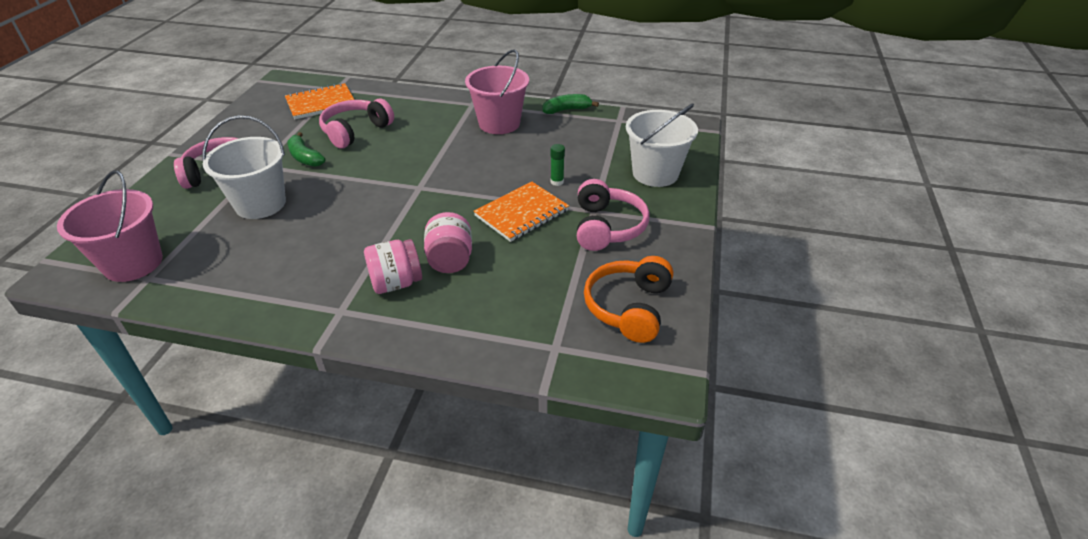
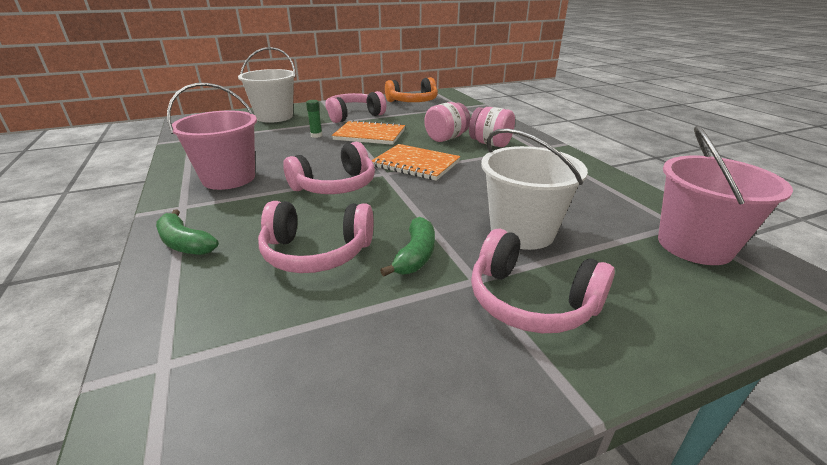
camera: 125 degrees left, 10 degrees down
(321, 103) = (245, 342): orange notebook -> orange notebook (415, 164)
(427, 159) = (335, 186): none -> pink headphones
(566, 110) = (177, 159): green banana -> green banana (185, 243)

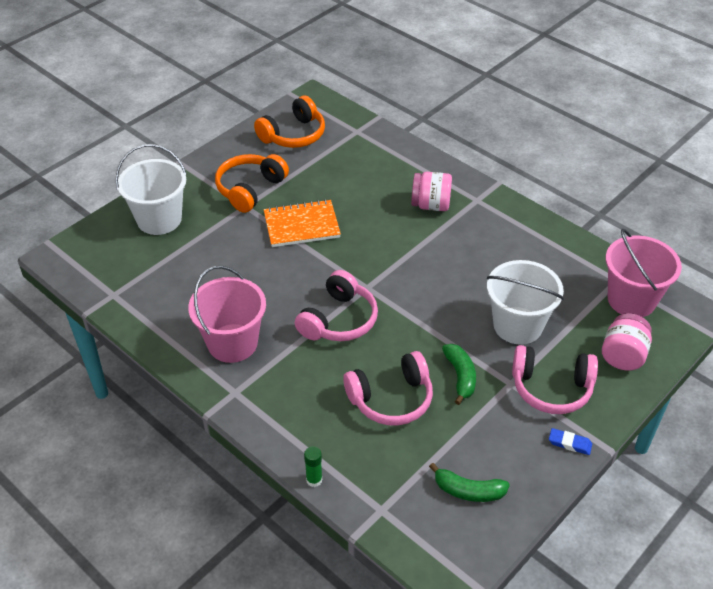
camera: 25 degrees left, 15 degrees up
(185, 243) = (287, 427): green banana -> green banana (468, 491)
(316, 135) = (246, 244): green glue stick -> green glue stick (314, 480)
(353, 116) = (250, 189): pink headphones -> orange headphones
(415, 164) = (384, 264): orange notebook -> none
(446, 138) = (383, 207): pink jar -> pink jar (623, 355)
(521, 382) = (569, 443): none -> blue eraser

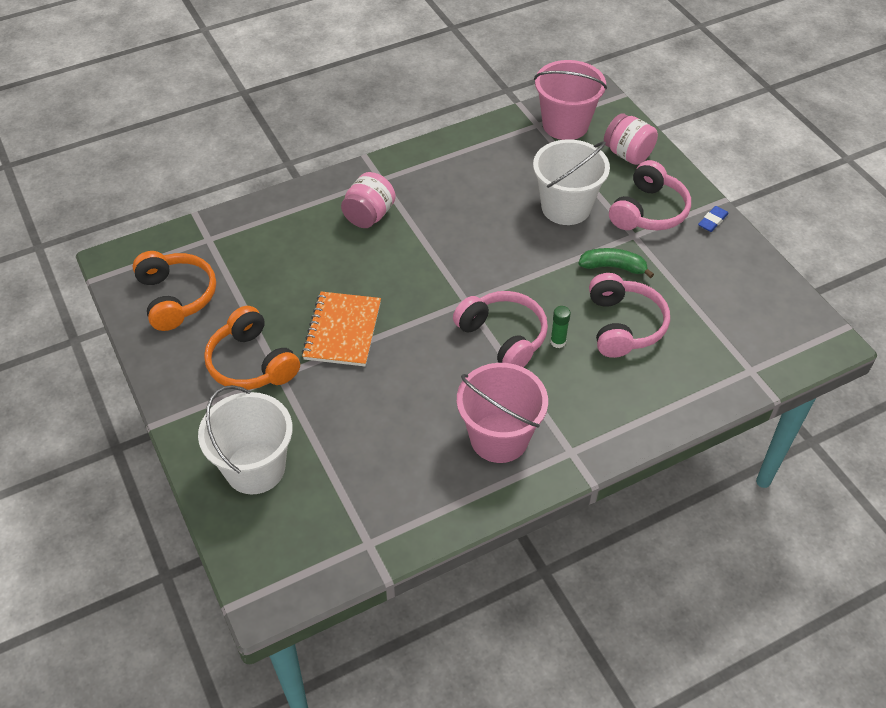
camera: 70 degrees left, 5 degrees up
(314, 480) = (704, 412): green glue stick -> green glue stick (558, 342)
(468, 491) = (745, 303): green banana -> none

